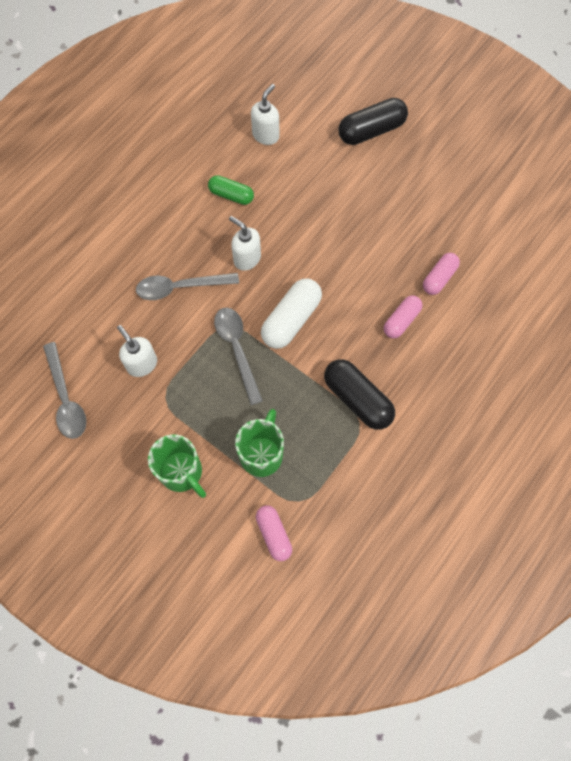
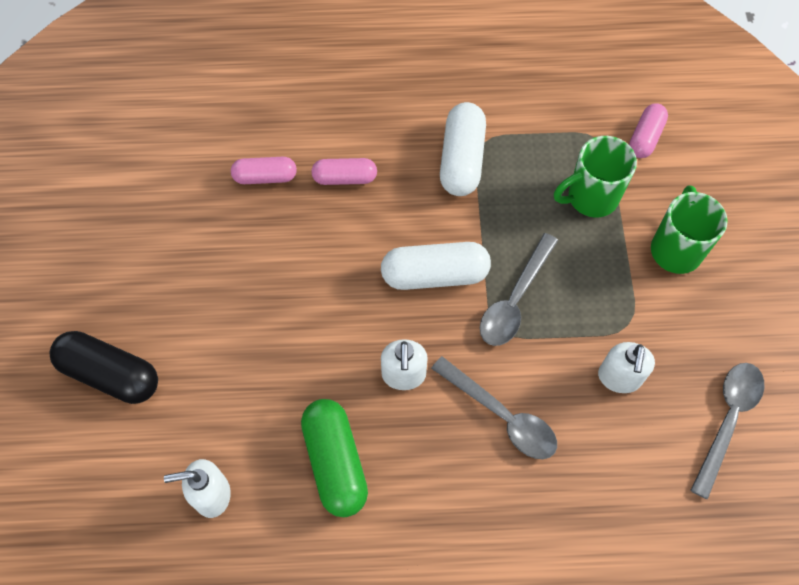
camera: 130 degrees left, 5 degrees down
(231, 195) = (335, 462): green capsule -> green capsule, size x1.58
(357, 399) = (461, 159): black capsule -> white capsule

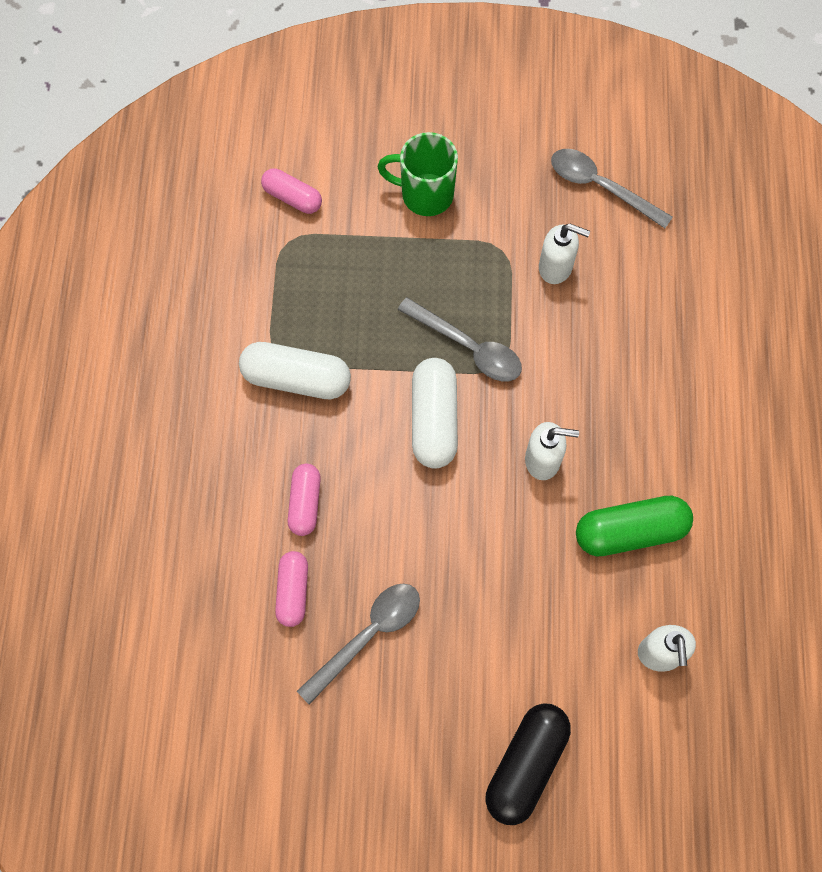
camera: 85 degrees left, 5 degrees up
(501, 415) = (588, 375): grey spoon -> grey spoon (368, 635)
(591, 197) = (358, 260): green mug -> none

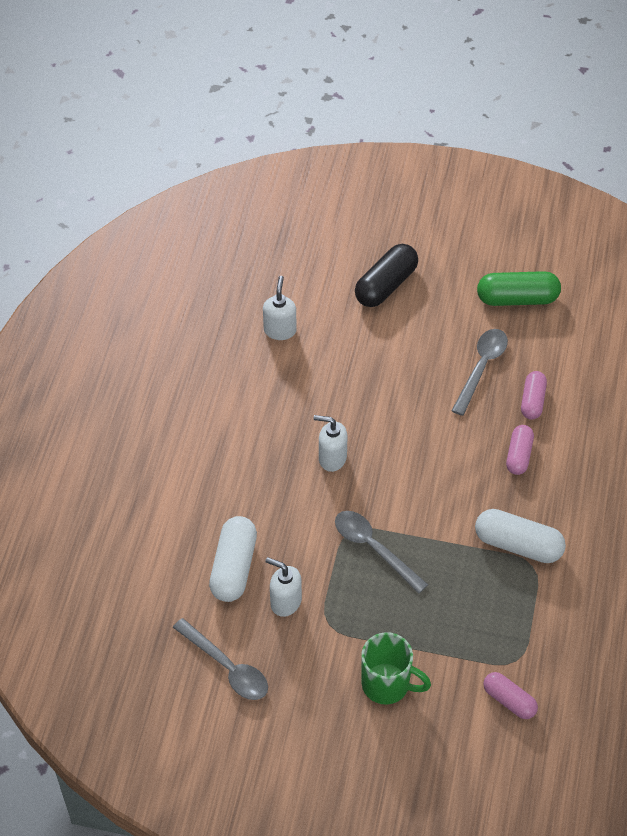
camera: 170 degrees left, 15 degrees down
(368, 635) = (481, 368): grey spoon -> grey spoon turned 150 degrees clockwise
(434, 420) = (411, 498): white capsule -> white capsule (234, 567)
(630, 531) = (279, 403): green capsule -> green capsule (517, 298)

